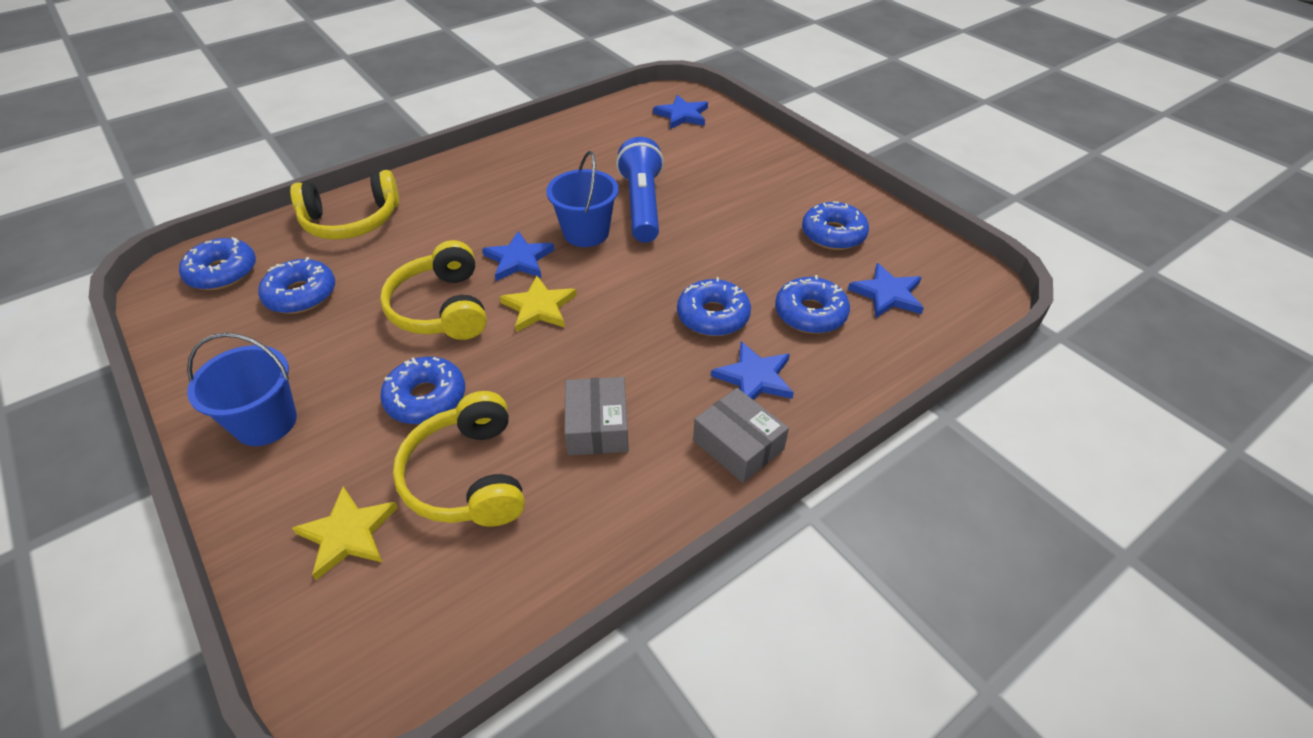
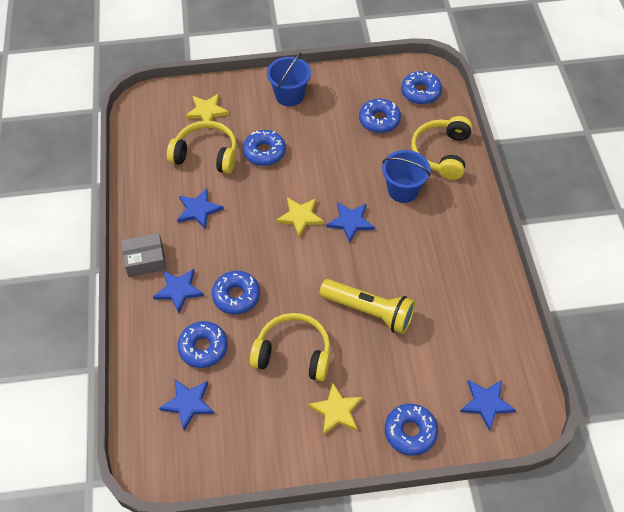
camera: 120 degrees right, 10 degrees up
(441, 308) = (328, 174): yellow headphones -> yellow headphones (293, 353)
(586, 233) = (357, 266): blue bucket -> blue bucket (403, 190)
(597, 426) = (198, 210): grey box -> blue star
(642, 205) = (369, 311): blue flashlight -> yellow flashlight
(778, 190) = (336, 411): none -> yellow star
(833, 234) = (264, 413): blue donut -> blue donut (410, 432)

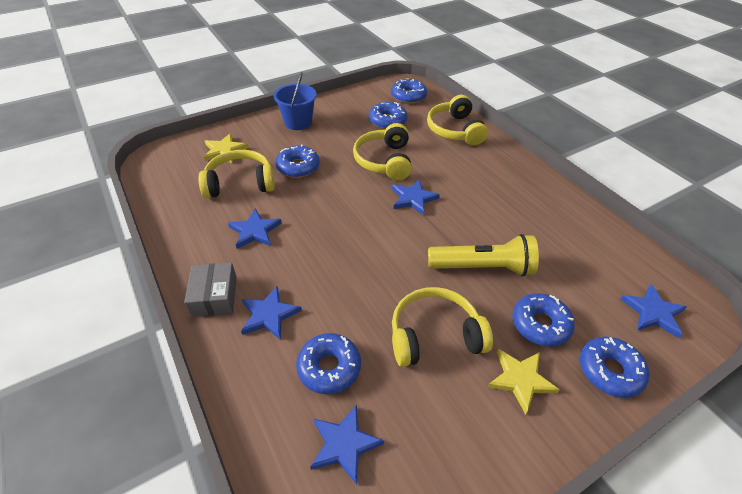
camera: 25 degrees left, 10 degrees down
(145, 260) = (214, 296): grey box -> grey box turned 60 degrees counterclockwise
(236, 296) = (338, 298): blue donut -> blue donut (540, 324)
(300, 217) = (363, 208): yellow star -> none
(348, 170) = (384, 161): none -> yellow headphones
(403, 190) = (442, 162): blue bucket -> none

